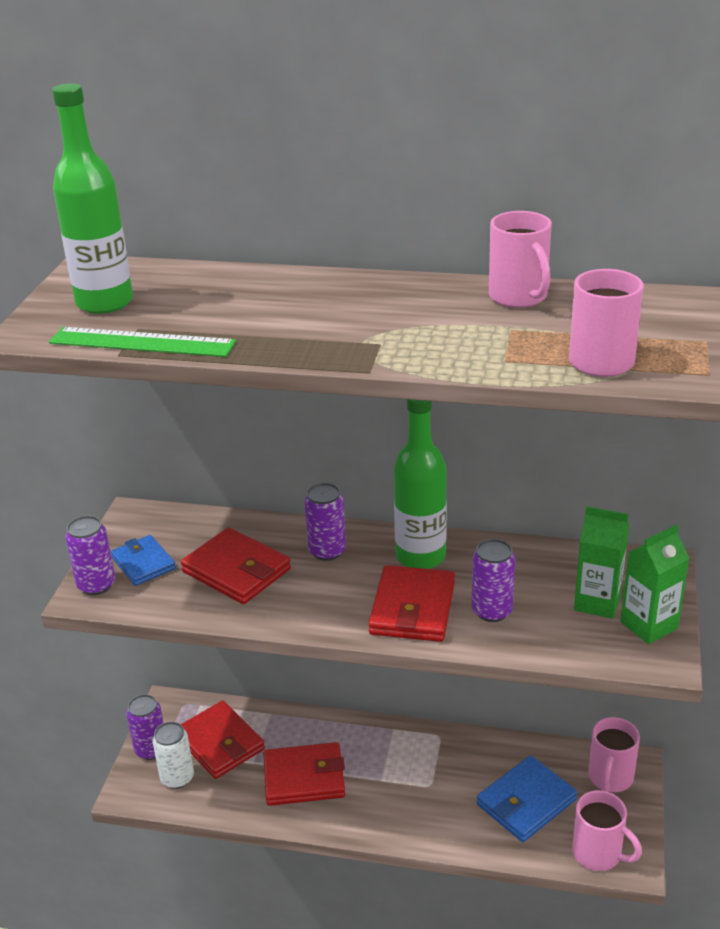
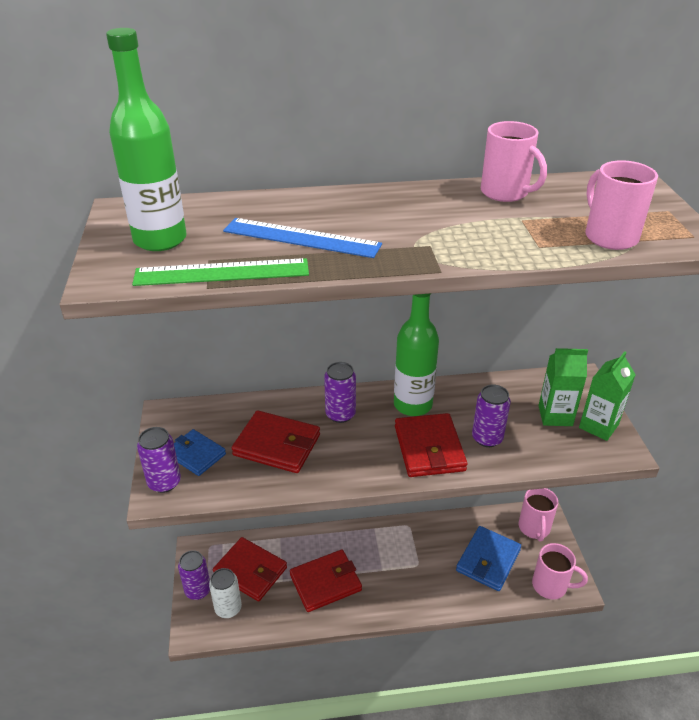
camera: 20 degrees left, 5 degrees up
(248, 318) = (301, 238): none -> blue ruler

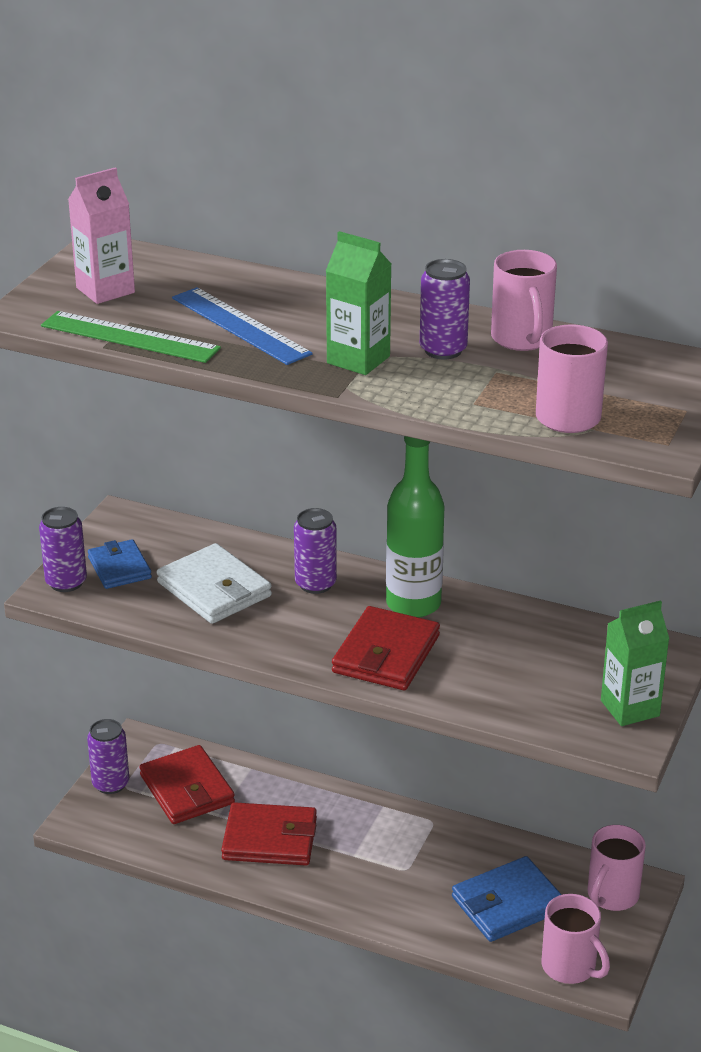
camera: 30 degrees right, 5 degrees down
(160, 240) = (105, 290): green bottle -> pink carton
(228, 608) = (132, 816): white can -> none
(277, 445) = (214, 589): red wallet -> white wallet
(487, 438) = (468, 669): purple can -> purple can (443, 350)
(555, 416) = (585, 678): green carton -> green carton (358, 360)

